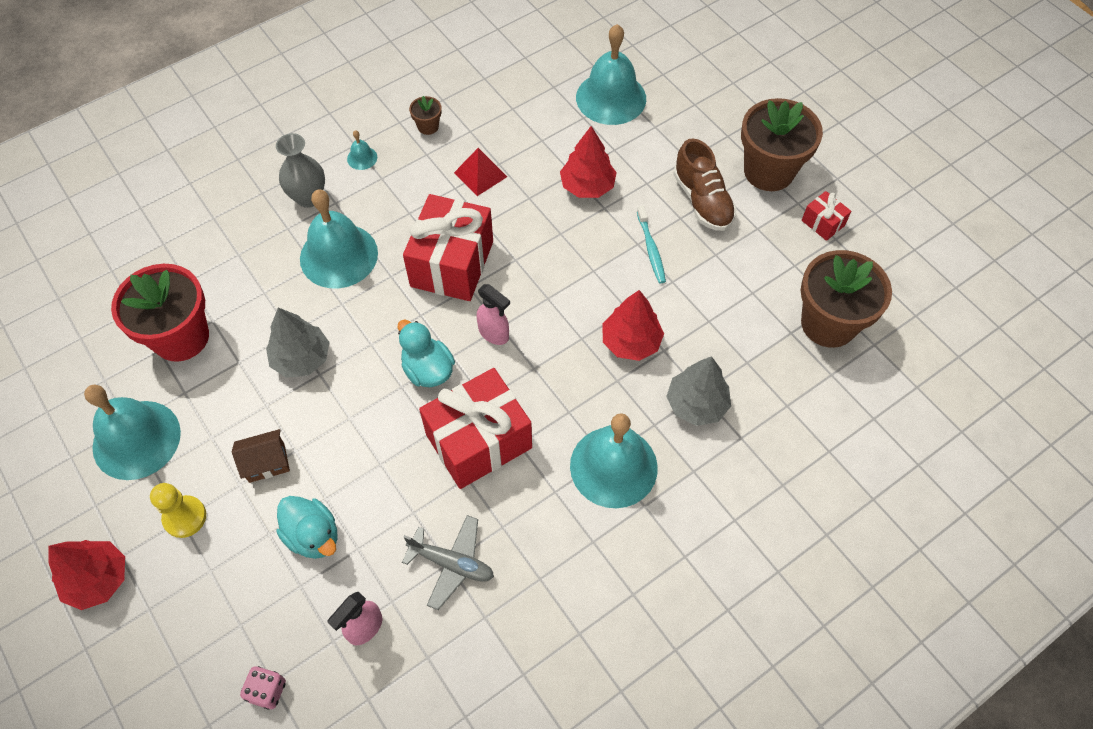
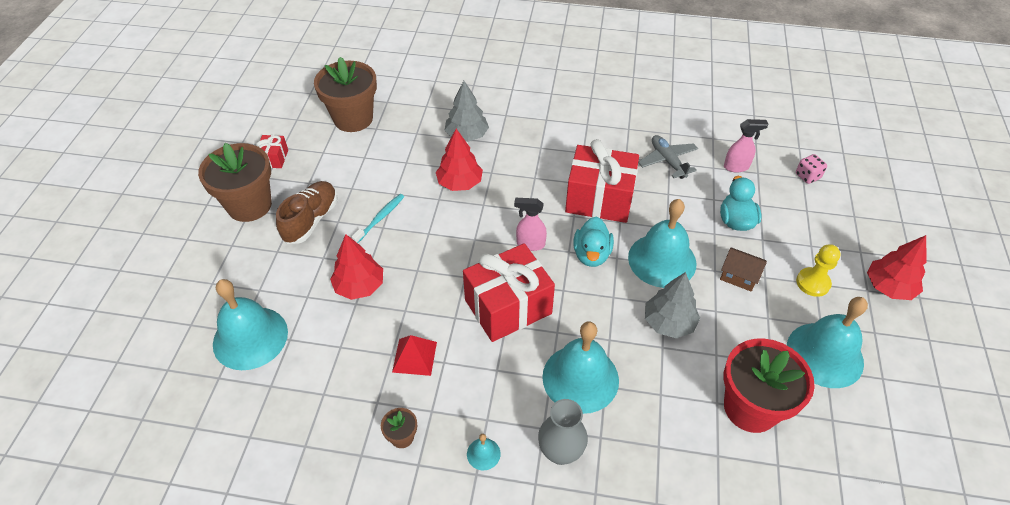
camera: 135 degrees left, 10 degrees down
(494, 334) = (530, 244): pink spray bottle -> pink spray bottle turned 75 degrees counterclockwise
(613, 466) = (541, 141): turquoise bell -> turquoise bell (662, 260)

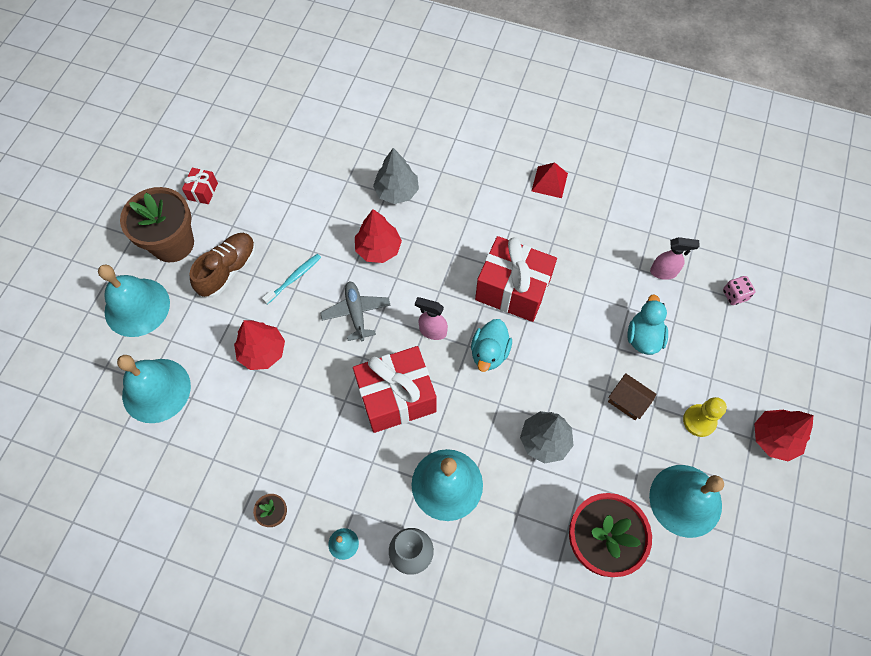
camera: 10 degrees right, 15 degrees up
(353, 119) = (287, 153): brown flower pot -> none
(414, 357) = (300, 435): red pyramid -> red pyramid (549, 182)
(662, 260) = (557, 370): turquoise bell -> turquoise bell (137, 307)
(667, 161) = (594, 254): grey plane -> grey plane (356, 313)

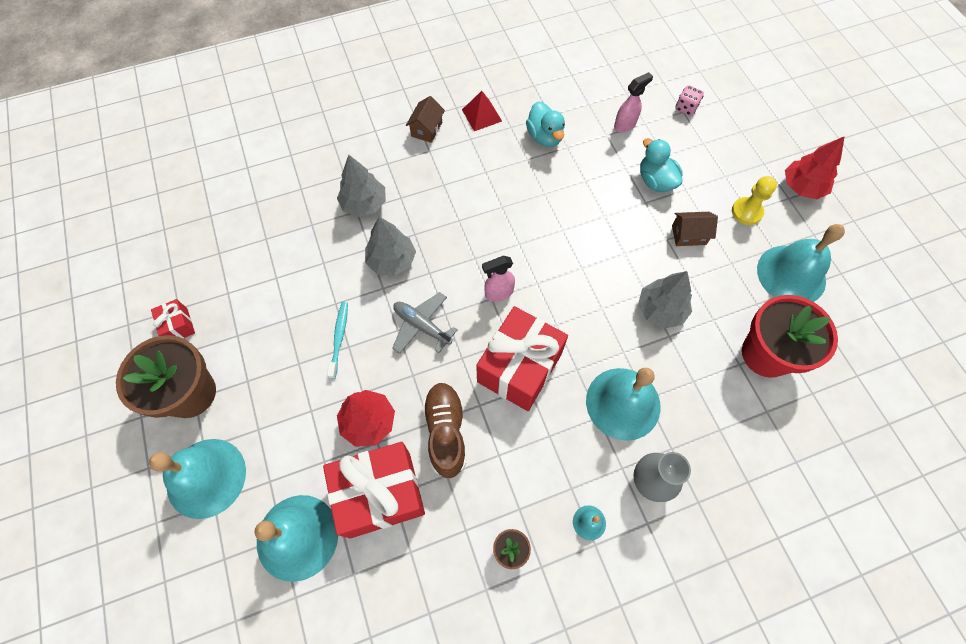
camera: 40 degrees left, 0 degrees up
(228, 270) = (269, 376): brown shoe -> brown shoe (446, 431)
(378, 249) = (392, 260): red tree -> grey tree
(489, 353) = (558, 276): turquoise duck -> turquoise duck (545, 137)
(495, 164) = (426, 129): none -> brown house
(513, 289) = (530, 215): red gift -> red gift (380, 494)

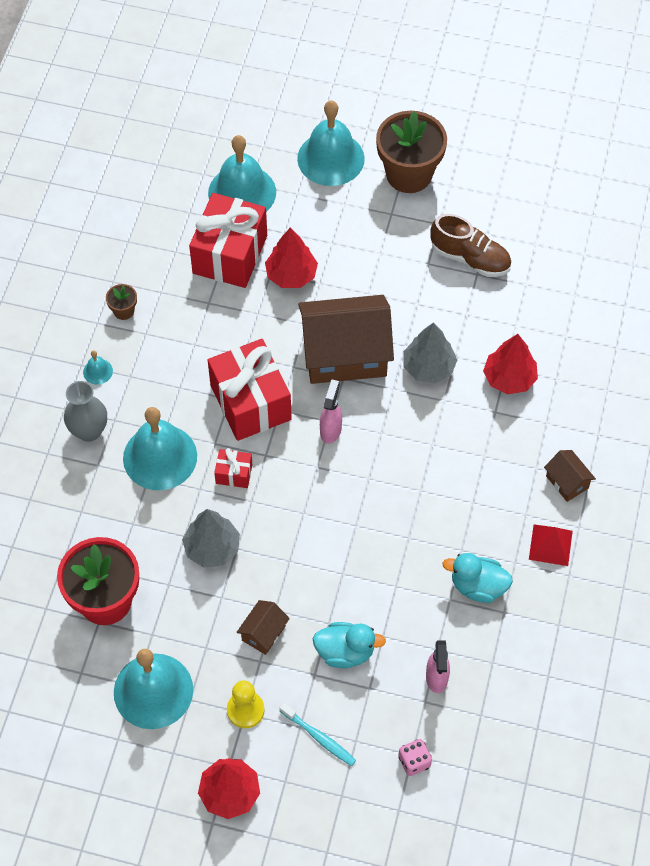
camera: 125 degrees right, 5 degrees down
(178, 326) = (479, 189): red gift -> red gift (234, 474)
(339, 338) = (380, 291): turquoise toothbrush -> turquoise toothbrush (319, 737)
(364, 204) = (509, 378): grey tree -> red tree
(422, 326) = (345, 354): grey plane -> brown house
(446, 431) = (241, 320): brown shoe -> brown shoe (470, 258)

